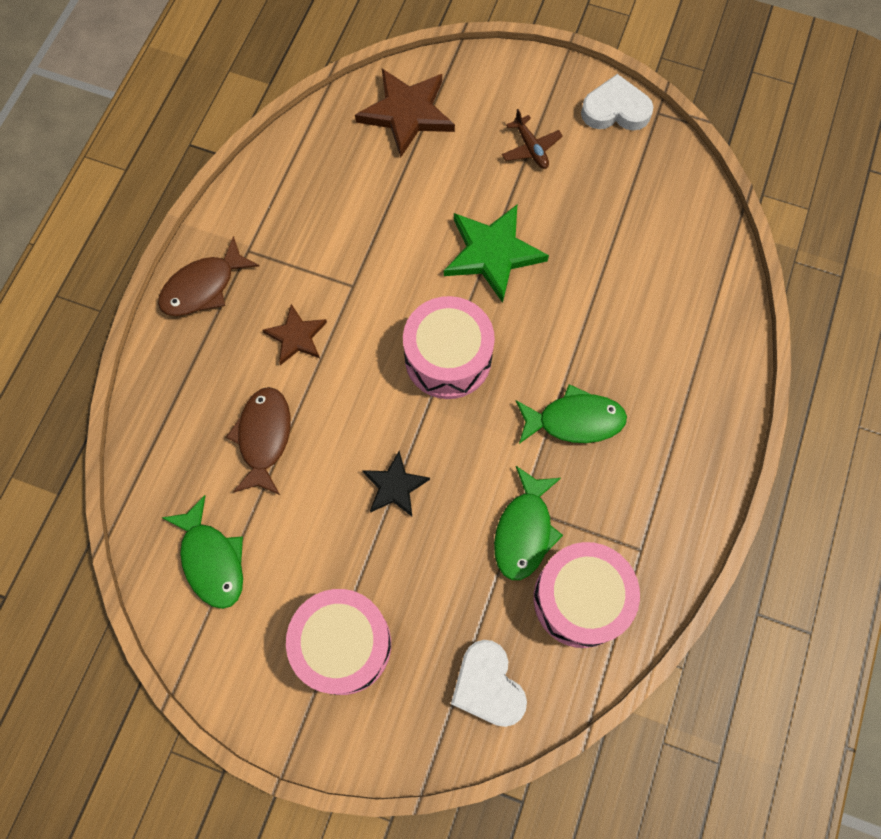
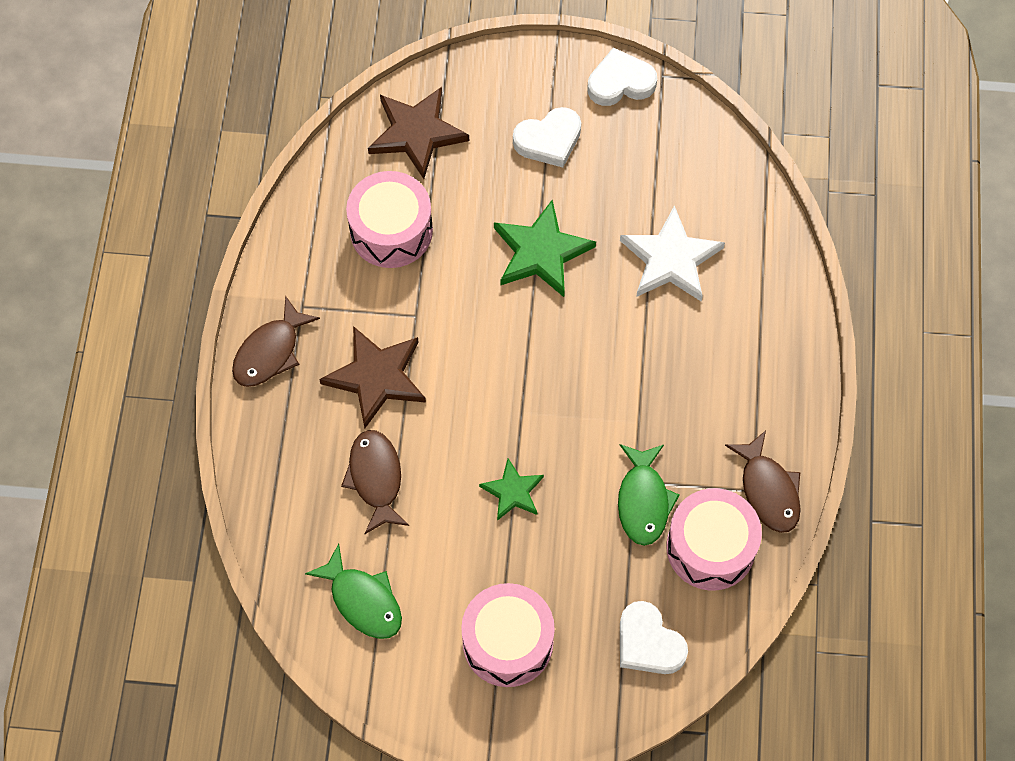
camera: 15 degrees left, 5 degrees down
(296, 336) = (376, 377): brown star -> brown star, size x1.69
(395, 486) = (513, 491): black star -> green star
(448, 358) = (527, 361): pink drum -> pink drum (391, 231)
(531, 148) = (548, 140): brown plane -> white heart
(574, 420) = (662, 390): green fish -> none
(619, 290) = (670, 259): none -> white star
(657, 553) = (768, 490): none -> brown fish

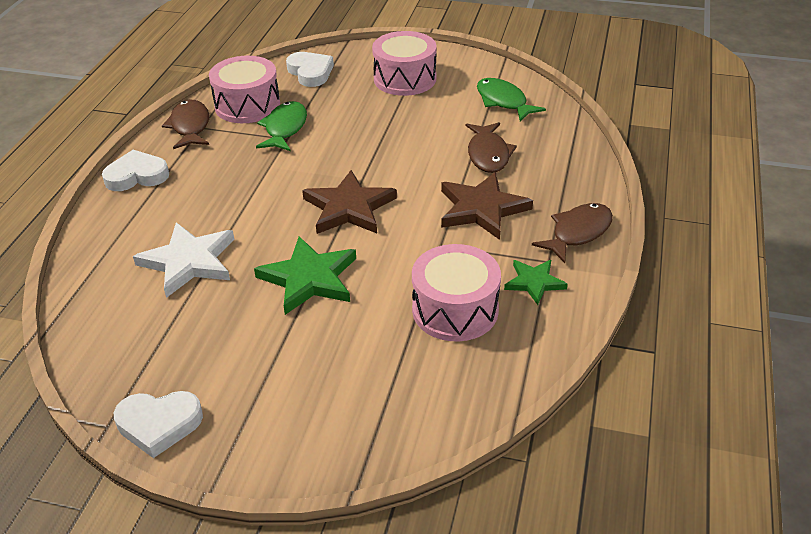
camera: 170 degrees left, 25 degrees down
(416, 133) = (413, 397): brown star -> brown star (349, 208)
(513, 491) = (382, 140): green star -> green star (534, 282)
(548, 140) = (266, 373): white heart -> white heart (137, 176)

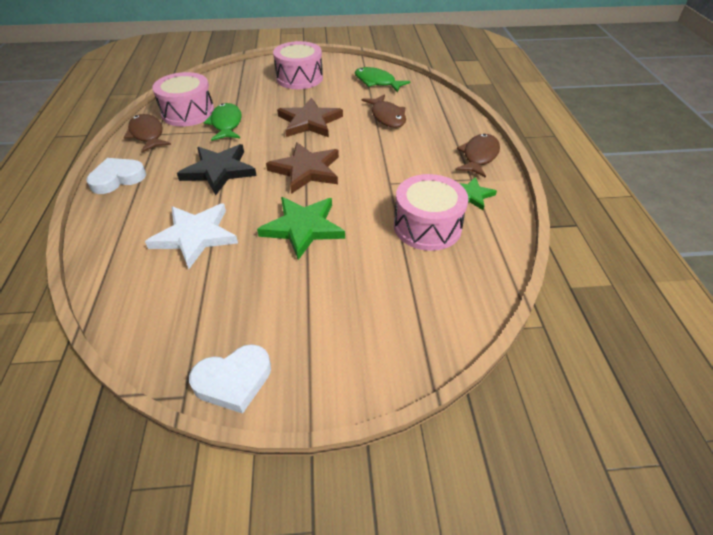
camera: 20 degrees left, 5 degrees up
(249, 188) = (219, 171): none -> black star
(310, 72) = (226, 84): white heart -> none
(481, 209) = (404, 153): brown star -> brown star (309, 122)

